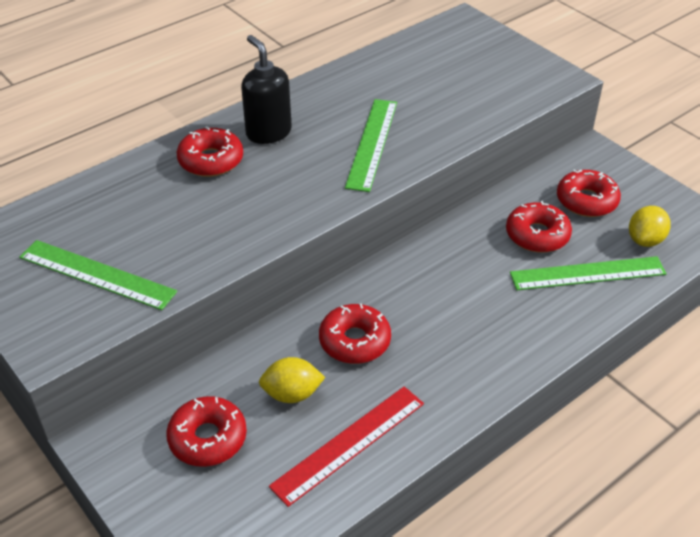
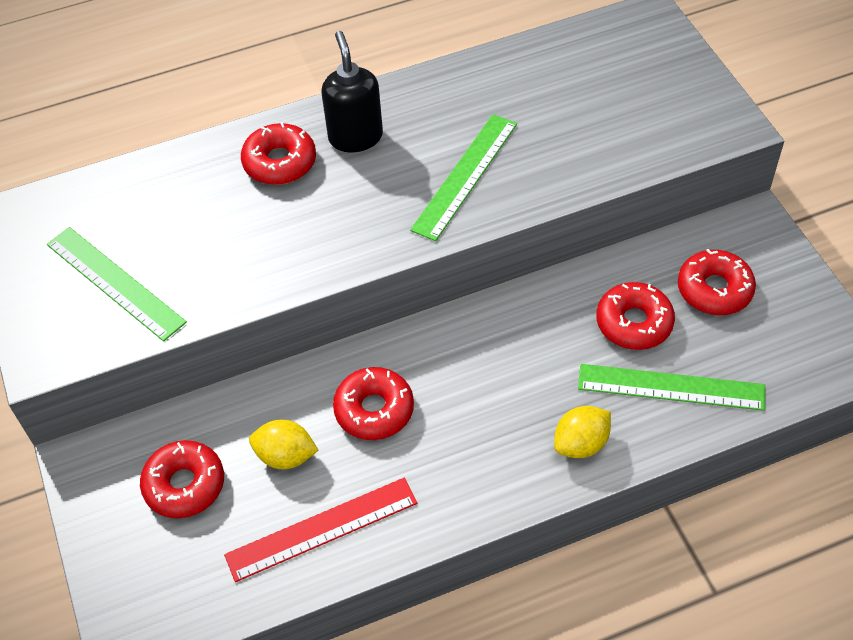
camera: 20 degrees right, 10 degrees up
(645, 240) = (761, 359): yellow lemon -> yellow lemon (581, 444)

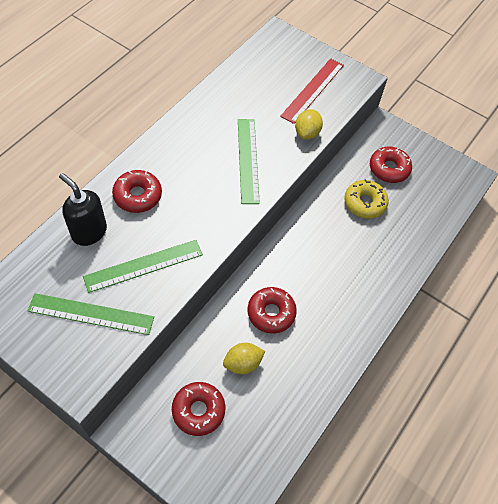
camera: 40 degrees left, 5 degrees up
(322, 529) = (291, 393): red ruler -> red ruler (313, 90)
(355, 137) = (171, 162): black soap dispenser -> black soap dispenser (89, 232)
(581, 444) = (383, 278): yellow lemon -> yellow lemon (307, 133)
(634, 323) = (364, 203): red donut -> yellow donut
(671, 387) = (404, 228): green ruler -> green ruler (143, 266)

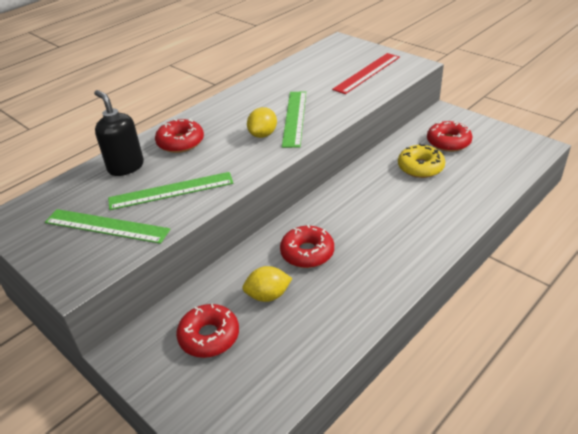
camera: 15 degrees right, 20 degrees down
(307, 133) = (357, 100): yellow lemon -> yellow lemon (263, 134)

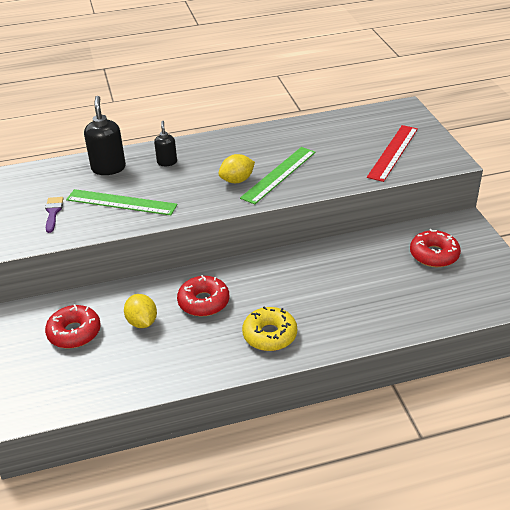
camera: 30 degrees right, 0 degrees up
(106, 226) = (53, 212): green ruler -> purple brush
(180, 142) = (167, 162): red donut -> black soap dispenser
(268, 295) = (142, 322): yellow lemon -> yellow lemon turned 45 degrees clockwise
(367, 73) = (393, 152): red ruler -> red ruler turned 45 degrees counterclockwise
(420, 167) = (379, 268): yellow donut -> yellow donut (269, 335)

